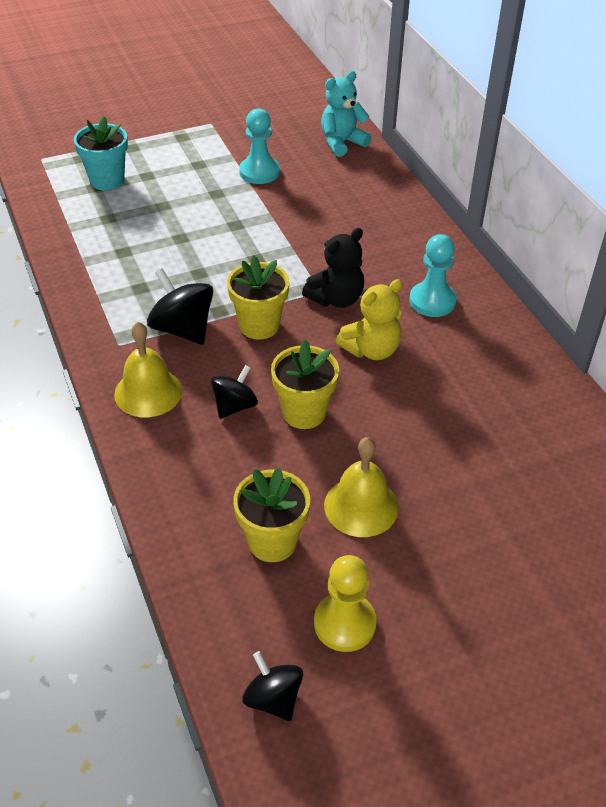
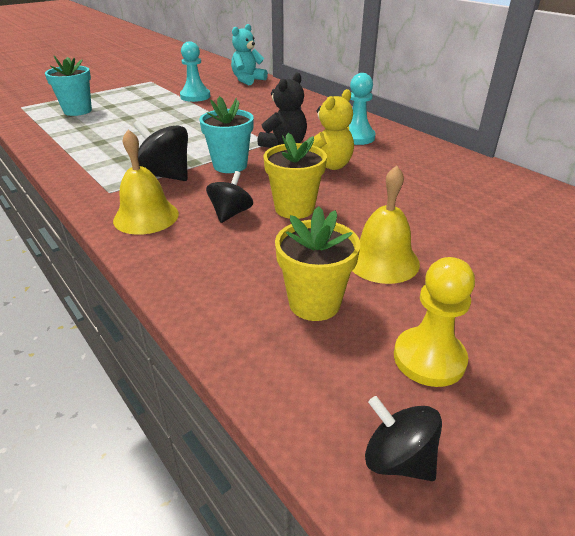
camera: 15 degrees left, 10 degrees down
(259, 325) = (230, 165): yellow flower pot -> turquoise flower pot

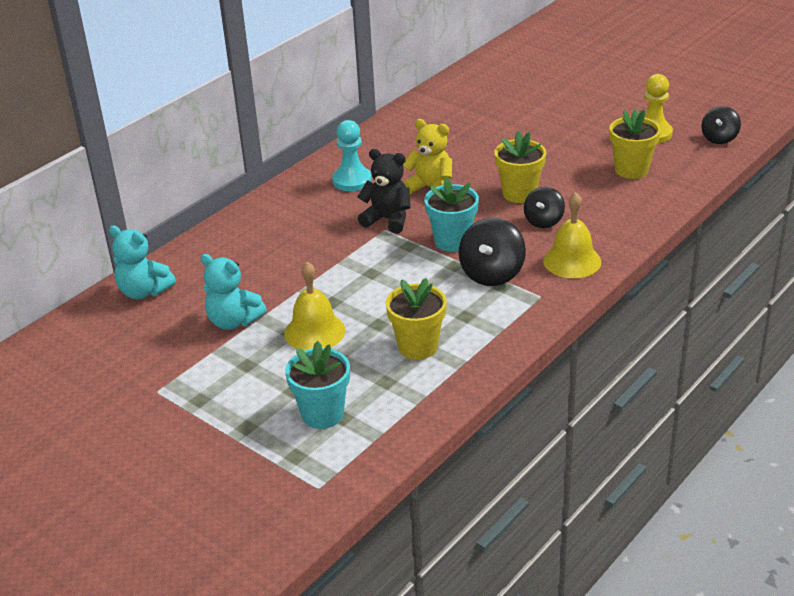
camera: 100 degrees left, 0 degrees up
(105, 139) = (418, 346): none -> yellow flower pot
(195, 96) = (233, 321): turquoise pawn -> turquoise teddy bear
(231, 213) = (543, 221): black spinning top -> black spinning top turned 75 degrees counterclockwise
(382, 260) = (571, 152): yellow bell -> yellow bell (314, 332)

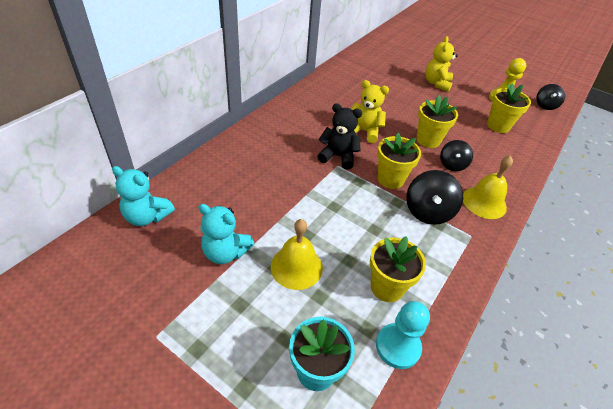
camera: 10 degrees left, 10 degrees up
(352, 180) = (306, 121): turquoise pawn -> turquoise pawn (398, 346)
(452, 241) = (390, 179): turquoise flower pot -> yellow flower pot
(558, 119) = (437, 83): none -> yellow teddy bear

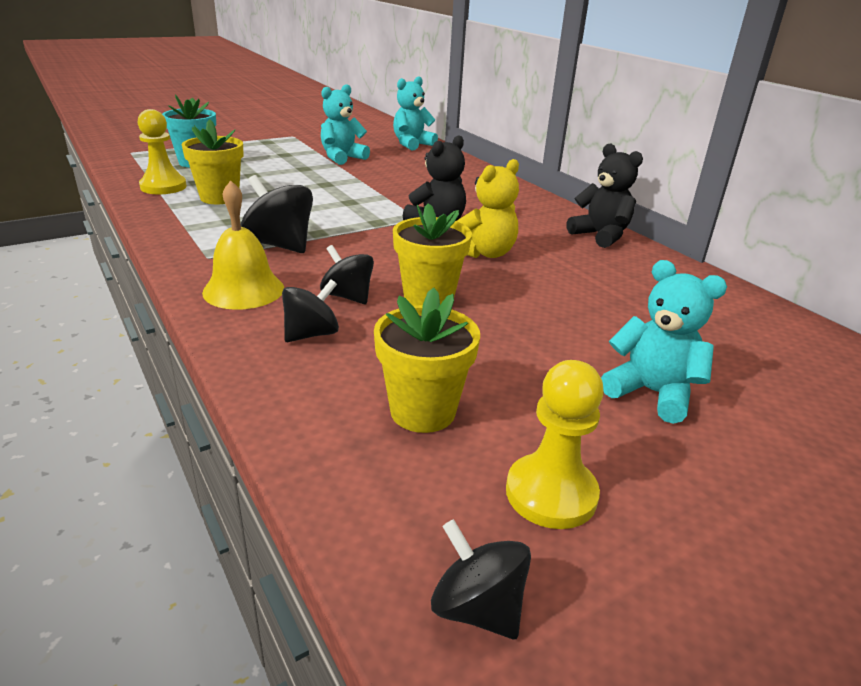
camera: 115 degrees right, 15 degrees down
(296, 267) = (294, 174): yellow bell -> none
(306, 97) = (600, 236): none -> black teddy bear
(390, 179) = (362, 241): yellow flower pot -> none
(398, 346) = (163, 187): turquoise pawn -> yellow pawn
(437, 83) = (651, 393): yellow teddy bear -> turquoise teddy bear
(490, 165) = (311, 334): none -> black spinning top

